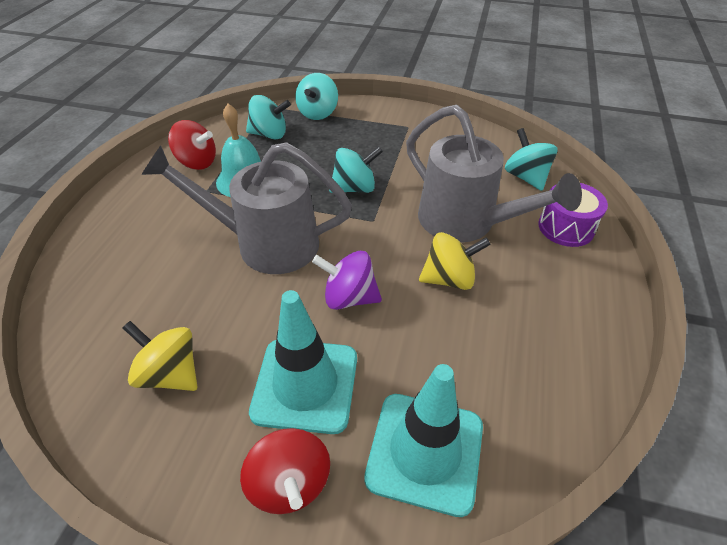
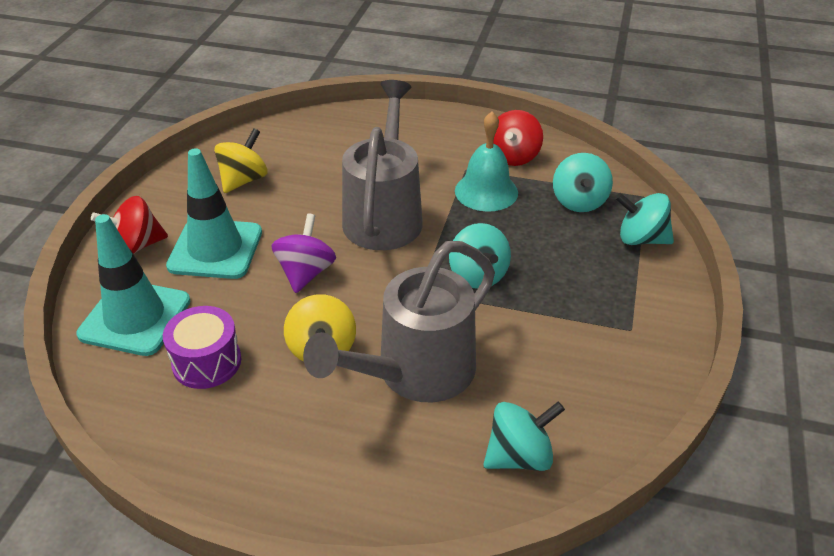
camera: 90 degrees right, 5 degrees down
(566, 227) = (405, 483): purple drum -> purple drum (207, 362)

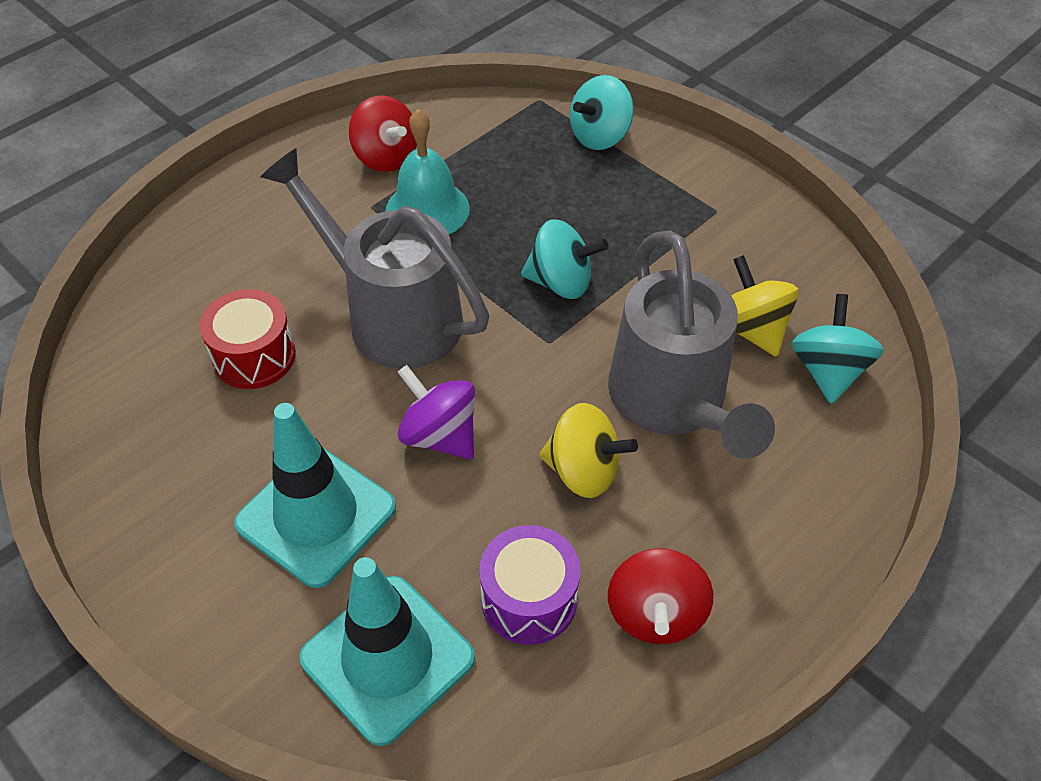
camera: 60 degrees left, 10 degrees up
(137, 246) = (230, 610): red spinning top -> red spinning top (655, 614)
(244, 180) = (191, 430): yellow spinning top -> yellow spinning top (751, 329)
(311, 178) = (254, 356): none -> red drum
(579, 201) = (507, 148): turquoise spinning top -> none

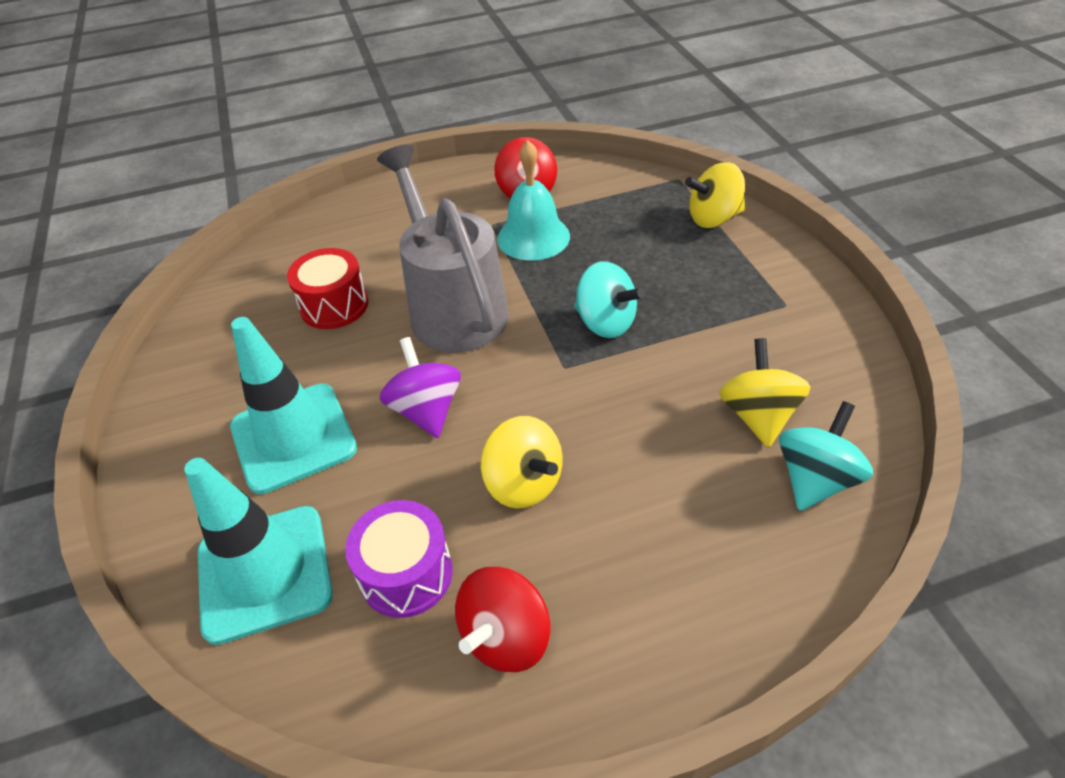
camera: 30 degrees right, 5 degrees down
(599, 136) = (713, 218): turquoise spinning top -> yellow spinning top
(674, 403) = (642, 455): grey watering can -> none

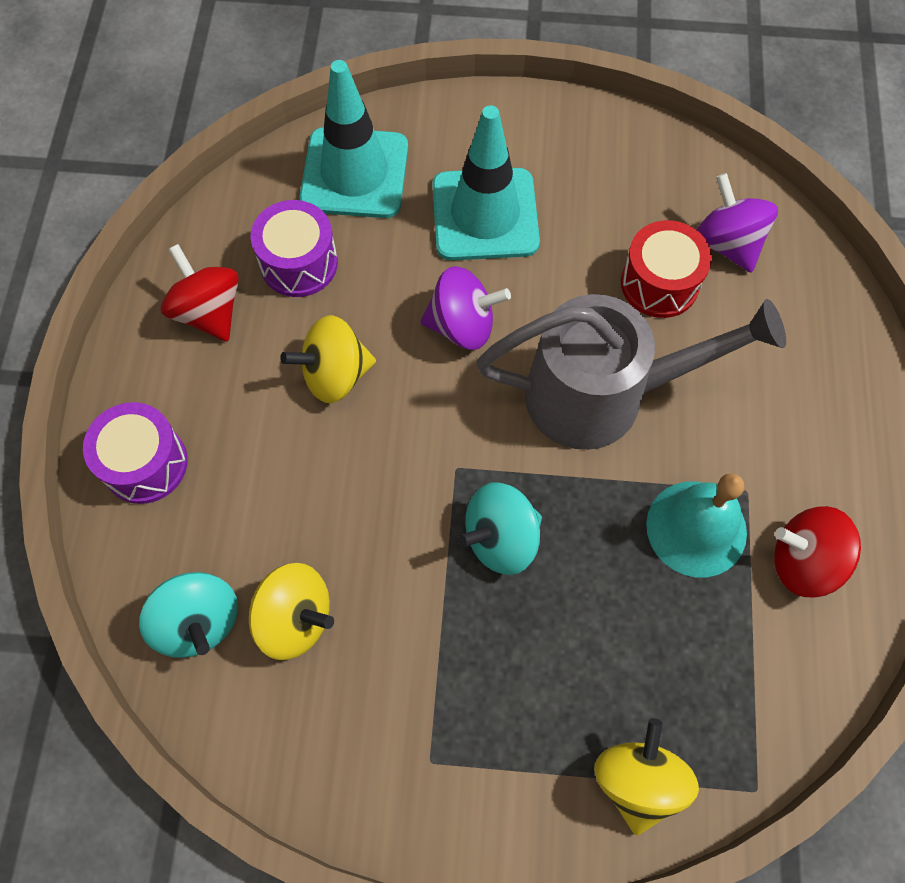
camera: 110 degrees right, 20 degrees up
(281, 280) = (727, 243): none -> purple spinning top
(712, 604) = (145, 463): none -> purple drum

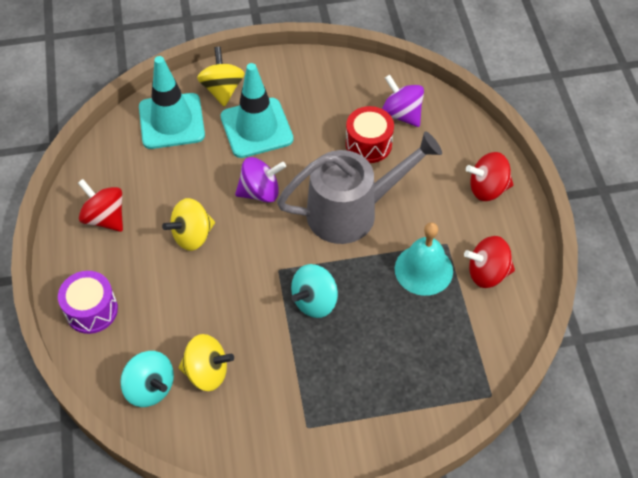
camera: 15 degrees left, 10 degrees down
(299, 263) = (152, 179): purple drum -> none
(638, 781) = (425, 407): yellow spinning top -> yellow spinning top (222, 89)
(841, 409) = (487, 188): none -> red spinning top

